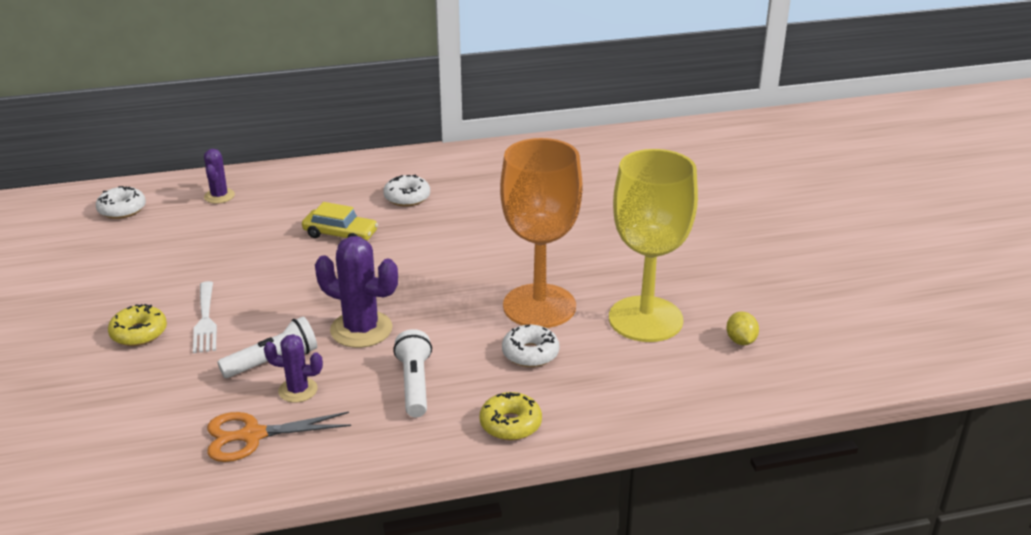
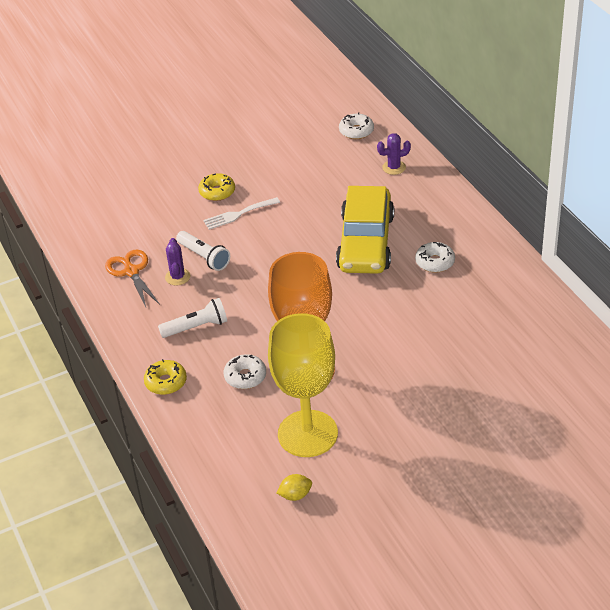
camera: 80 degrees right, 10 degrees up
(340, 234) = (365, 242): yellow car -> yellow car, size x2.04
(361, 329) = (249, 286): purple cactus -> none

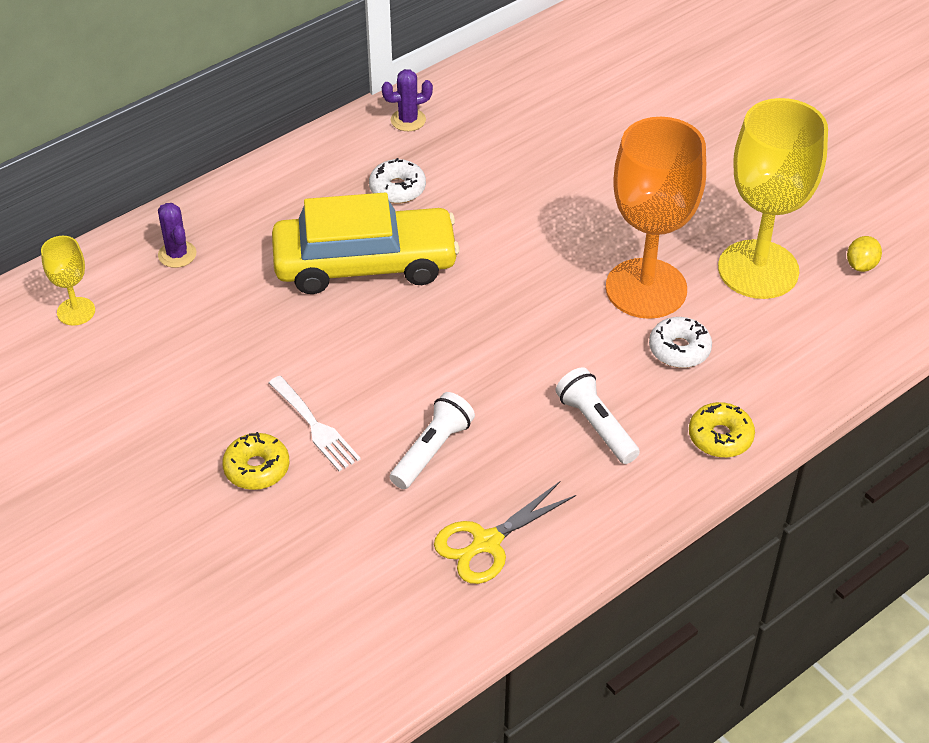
camera: 105 degrees left, 5 degrees up
(131, 271) = (486, 543): orange scissors -> yellow scissors
(177, 277) = (487, 475): purple cactus -> purple cactus (408, 120)
(295, 495) = (861, 265): yellow lemon -> yellow lemon turned 60 degrees clockwise
(356, 131) = (76, 311): white donut -> yellow goblet

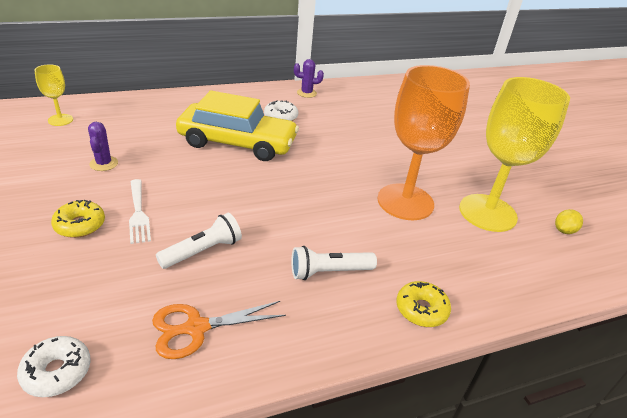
camera: 15 degrees right, 10 degrees down
(177, 254) = (138, 112): purple cactus -> purple cactus (104, 163)
(486, 543) = (195, 328): yellow scissors -> orange scissors
(596, 426) = (329, 272): white flashlight -> white flashlight turned 90 degrees counterclockwise
(679, 349) = (413, 242): white donut -> white donut (57, 372)

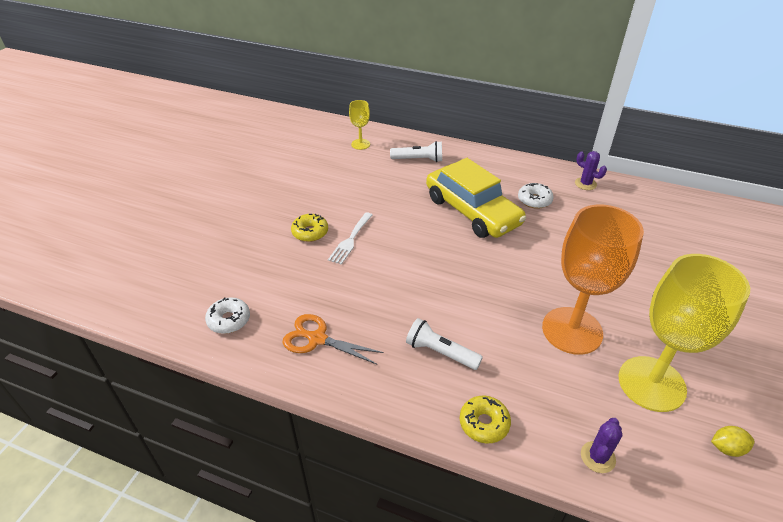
camera: 45 degrees right, 5 degrees up
(104, 163) = (360, 191): purple cactus -> purple cactus (597, 457)
(202, 251) = (367, 288): white flashlight -> white flashlight (418, 159)

